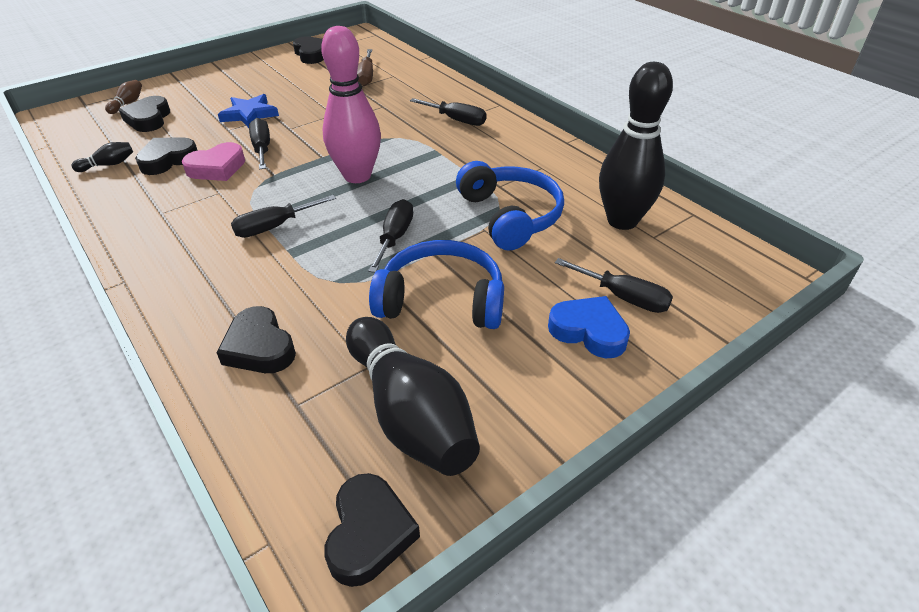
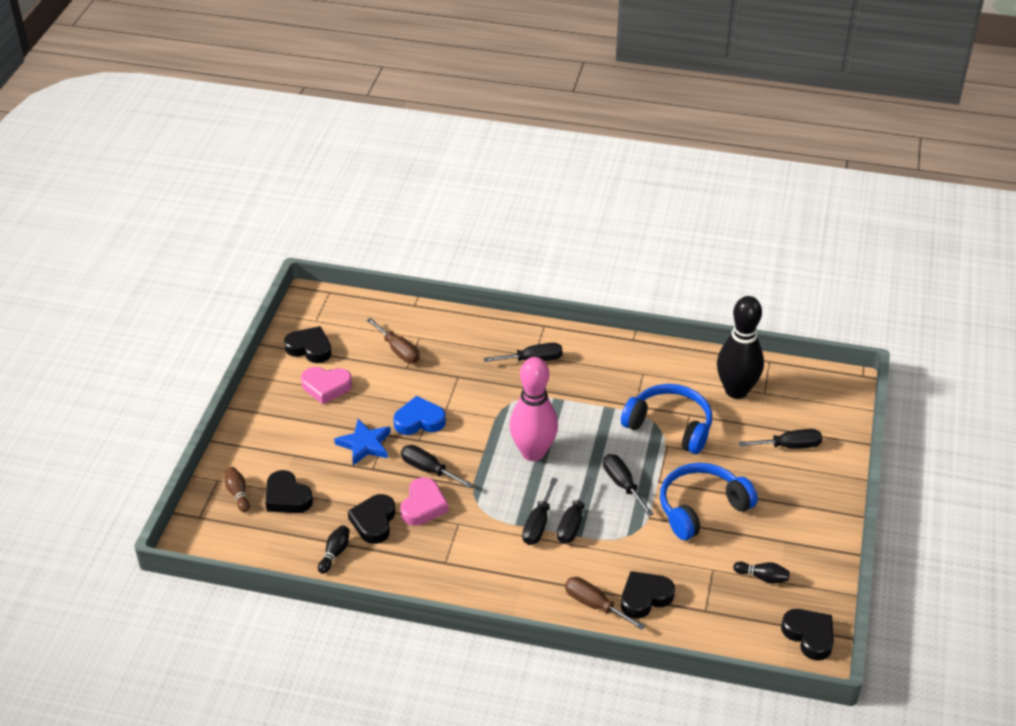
camera: 40 degrees left, 0 degrees up
(206, 322) = (594, 605): none -> brown screwdriver
(259, 347) = (645, 597): black heart -> black heart turned 135 degrees clockwise
(285, 75) = (326, 387): none -> pink heart
(303, 242) = (572, 523): none -> black screwdriver
(410, 413) = (762, 577): black bowling pin -> black bowling pin, size x0.40
(589, 331) = (793, 478): blue heart -> blue heart (419, 421)

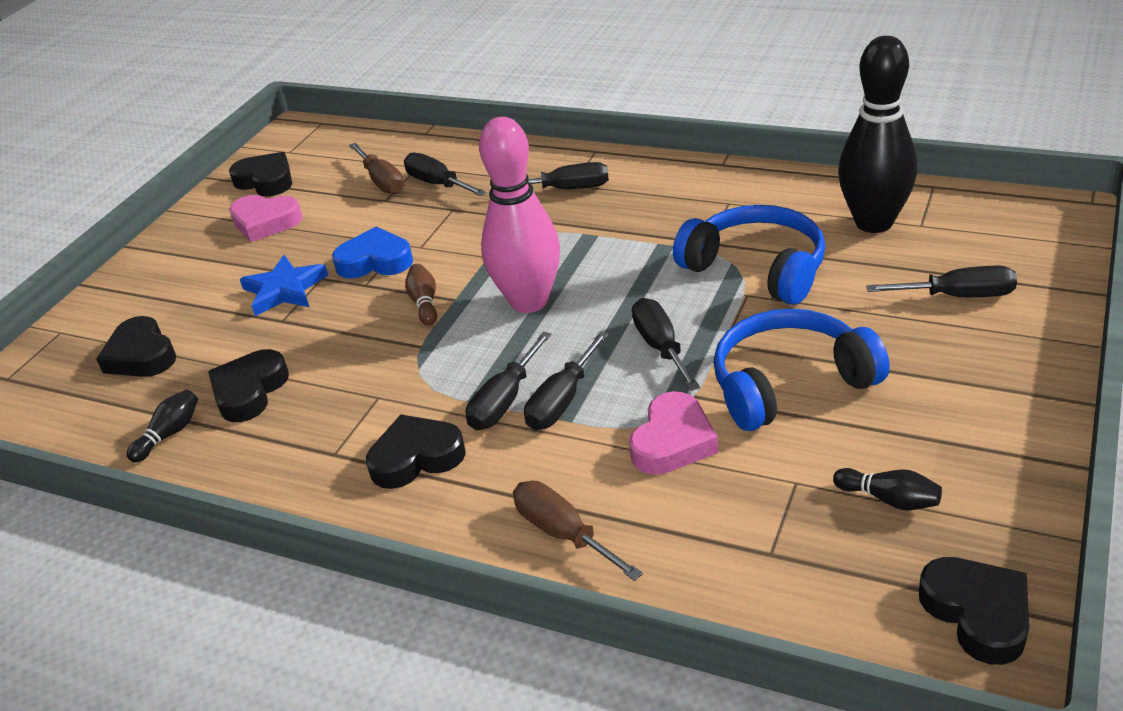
camera: 15 degrees right, 5 degrees down
(238, 494) = (76, 350): brown bowling pin -> brown bowling pin (424, 303)
(423, 506) = (333, 371): pink heart -> pink heart (673, 441)
(428, 470) = (362, 322): black screwdriver -> black screwdriver (437, 184)
(645, 597) = (658, 525): black heart -> black heart (416, 458)

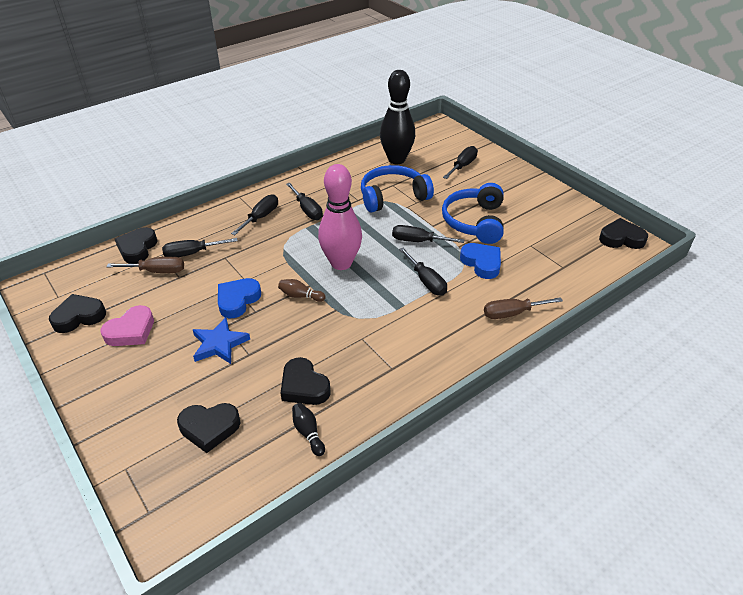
camera: 65 degrees left, 5 degrees up
(416, 458) = (423, 340): black heart -> black heart (137, 248)
(504, 401) = (409, 298): black screwdriver -> black screwdriver (307, 210)
(673, 441) = (482, 263): pink heart -> blue heart
(889, 499) = (556, 230): black bowling pin -> none

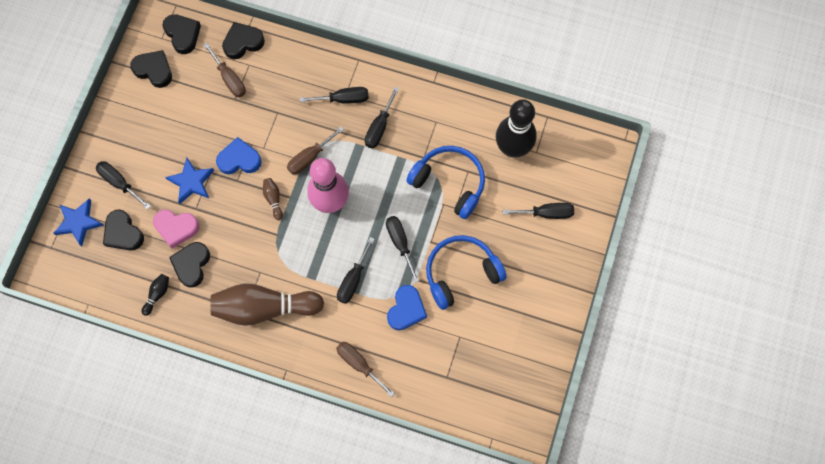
camera: 55 degrees right, 30 degrees up
(131, 331) = (164, 115): pink heart -> pink heart (176, 228)
(152, 465) = (78, 222): none -> blue star
(192, 253) = (265, 85): black screwdriver -> black screwdriver (119, 183)
(288, 257) = (310, 157): none -> brown screwdriver
(401, 352) = (264, 308): none -> brown bowling pin
(621, 238) = (525, 409): black heart -> black heart (182, 35)

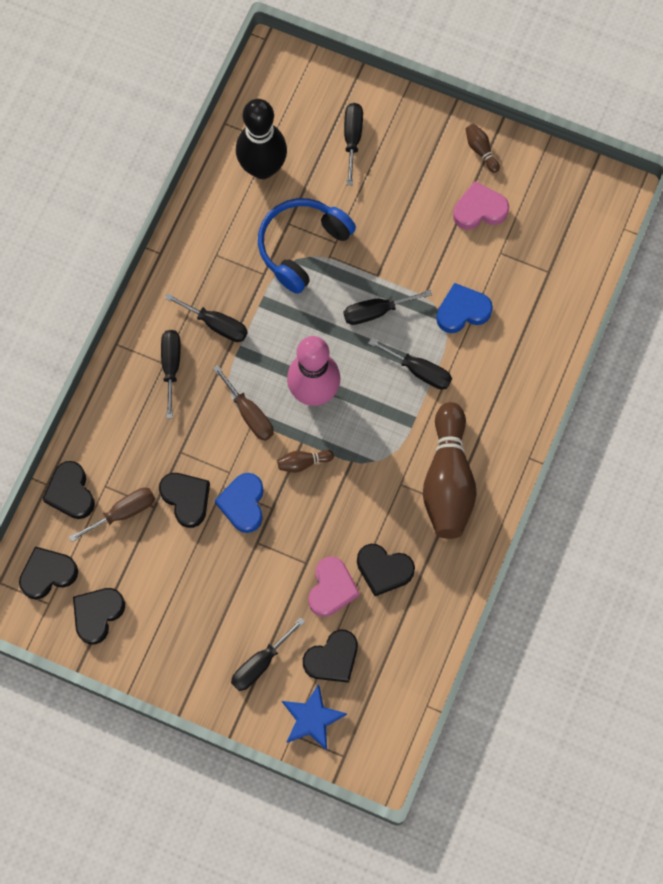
camera: 85 degrees left, 0 degrees up
(157, 294) = (420, 615): black bowling pin -> none
(191, 182) = (268, 567): blue star -> none
(241, 120) = (186, 499): none -> black heart
(359, 364) = (527, 371): brown screwdriver -> none
(406, 309) = (462, 311): blue heart -> blue heart turned 45 degrees counterclockwise
(461, 273) = (421, 244): blue headphones -> none
(496, 317) = (479, 210): none -> pink heart
(549, 315) = (481, 150): none -> brown bowling pin

